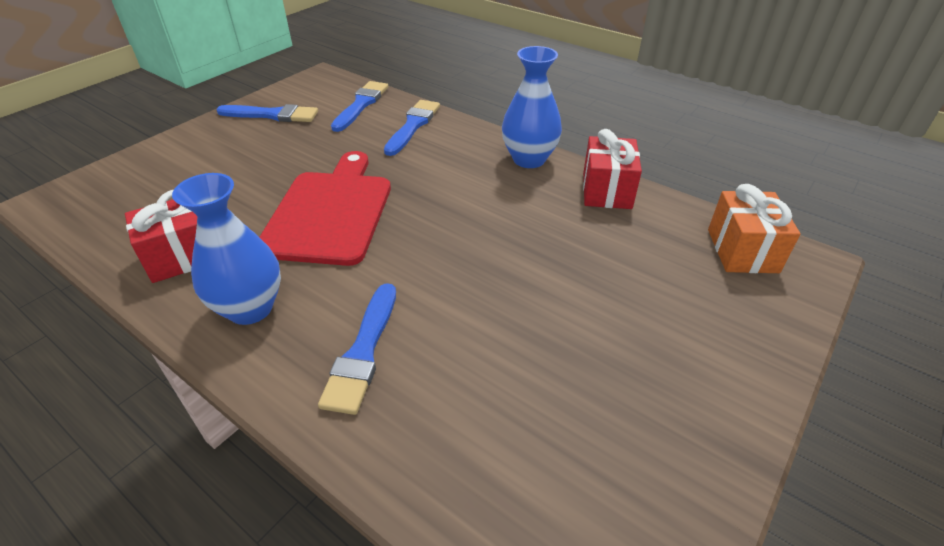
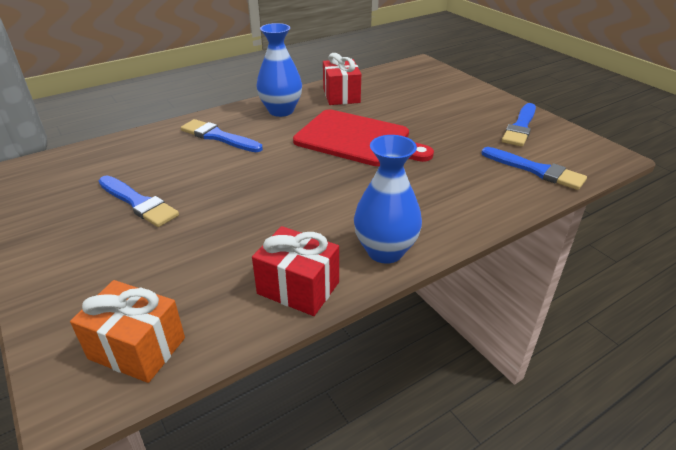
camera: 110 degrees right, 5 degrees down
(413, 125) = (482, 193): blue brush -> blue brush (138, 203)

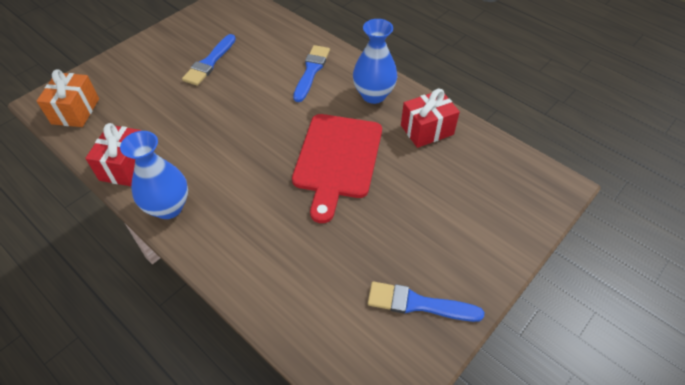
camera: 75 degrees right, 15 degrees up
(536, 170) = (319, 319): blue brush -> none

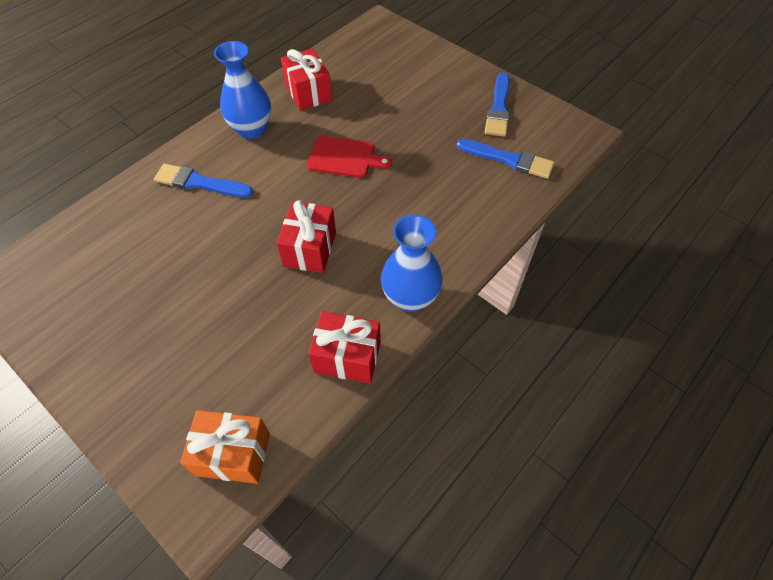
camera: 90 degrees left, 5 degrees up
(209, 62) = (157, 293): blue brush -> blue brush (509, 159)
(233, 140) = (310, 249): none -> red gift
(337, 159) = (344, 157): red cutting board -> red cutting board, size x0.59

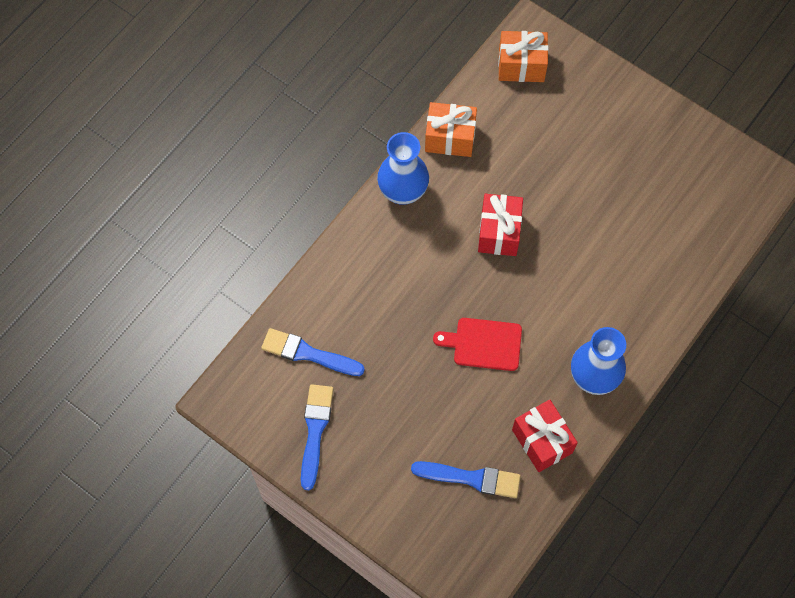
camera: 175 degrees right, 10 degrees up
(199, 183) = (626, 300): blue brush -> blue brush (471, 478)
(347, 357) = (450, 138): red gift -> orange gift

